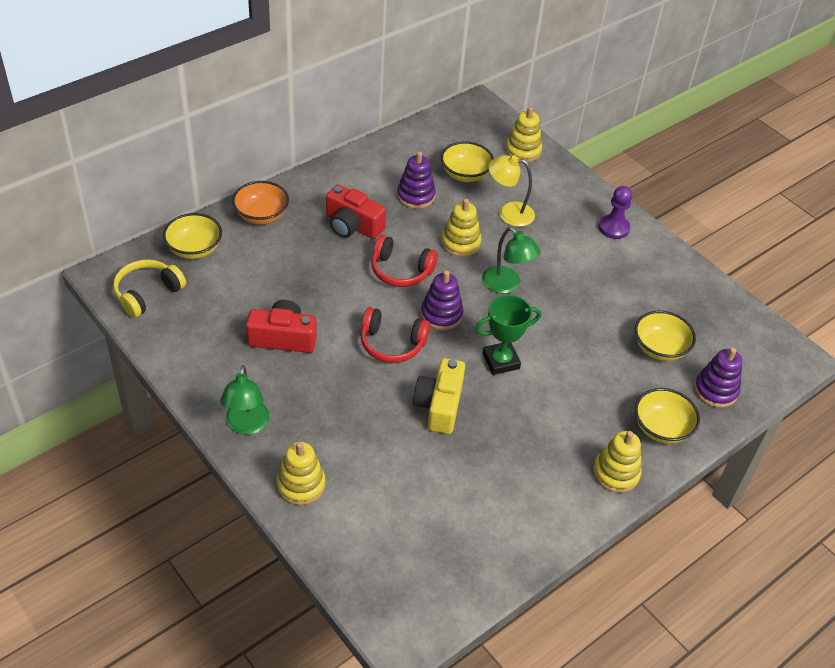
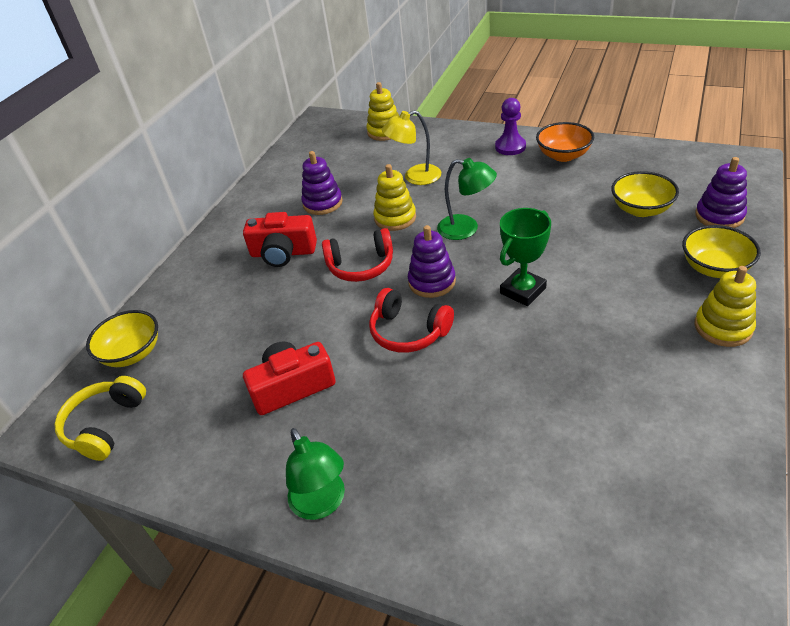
camera: 20 degrees left, 5 degrees down
(261, 215) = (185, 288): orange bowl -> orange bowl (563, 155)
(301, 485) = (438, 534): yellow stacking toy -> none
(392, 344) = (408, 332): red headphones -> red headphones turned 45 degrees clockwise
(439, 405) = (506, 361): yellow camera -> none
(465, 174) = (352, 168): yellow bowl -> none

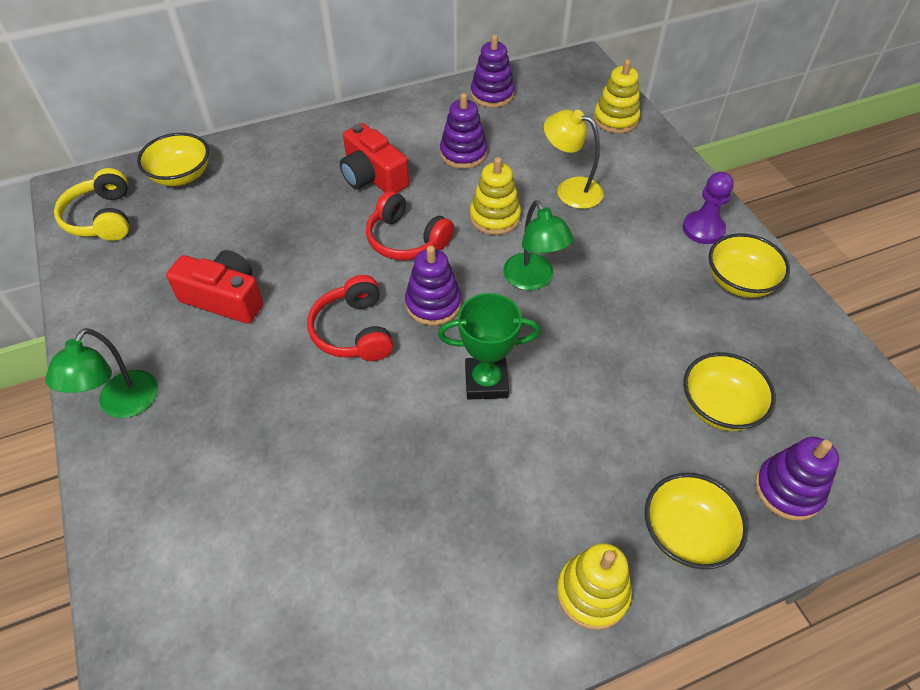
camera: 40 degrees right, 10 degrees up
(105, 425) = (102, 218): yellow headphones -> yellow headphones turned 75 degrees counterclockwise
(291, 165) = (492, 94): none -> purple stacking toy
(563, 155) = (739, 282): orange bowl -> yellow bowl

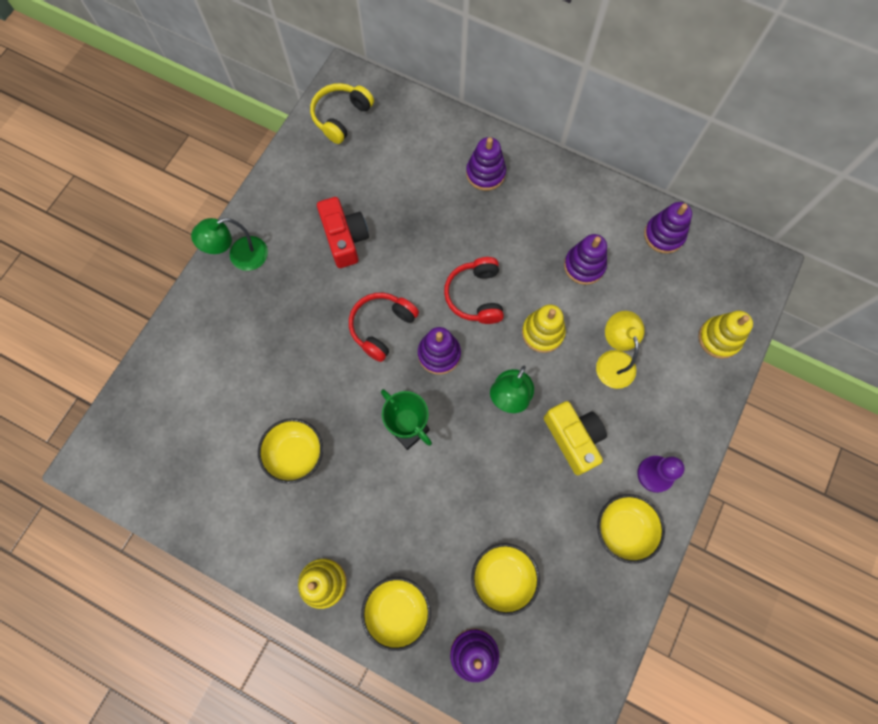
camera: 50 degrees right, 20 degrees up
(181, 176) = (409, 123): yellow bowl -> yellow bowl (295, 454)
(300, 158) = (485, 173): none -> purple stacking toy
(373, 176) = (510, 230): red camera -> none
(619, 261) = (573, 438): none -> yellow camera

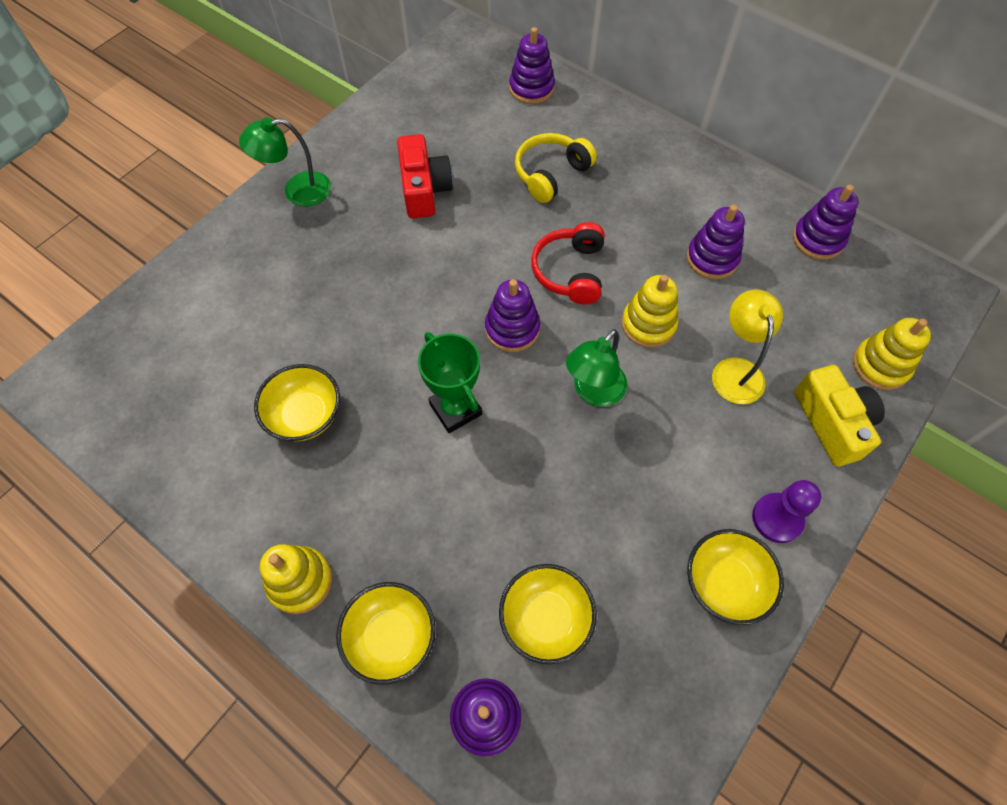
camera: 10 degrees right, 10 degrees down
(341, 117) = (448, 71): yellow headphones -> yellow headphones (551, 174)
(381, 327) = (447, 288): red headphones -> none
(485, 173) = (605, 146): purple stacking toy -> purple stacking toy (531, 88)
(573, 438) = (670, 455): yellow camera -> yellow camera (832, 423)

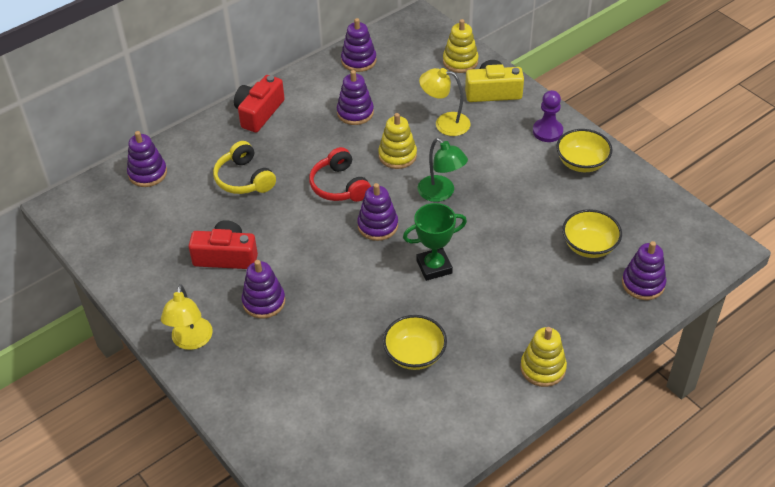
camera: 75 degrees left, 15 degrees down
(297, 191) = (191, 341): green lamp -> yellow lamp
(363, 241) = (264, 302): none -> purple stacking toy
(391, 637) = (588, 323): yellow bowl -> none
(570, 271) = (339, 186): red headphones -> red headphones turned 45 degrees clockwise
(669, 159) = (259, 112): none -> red camera

